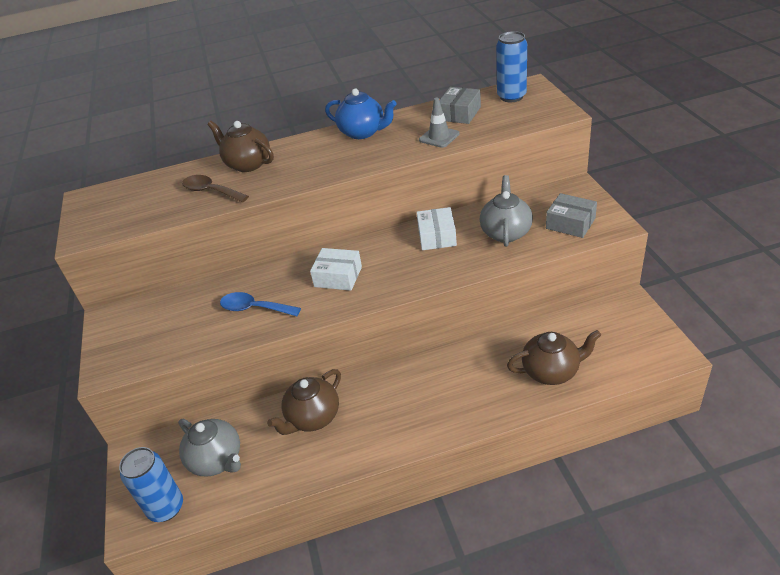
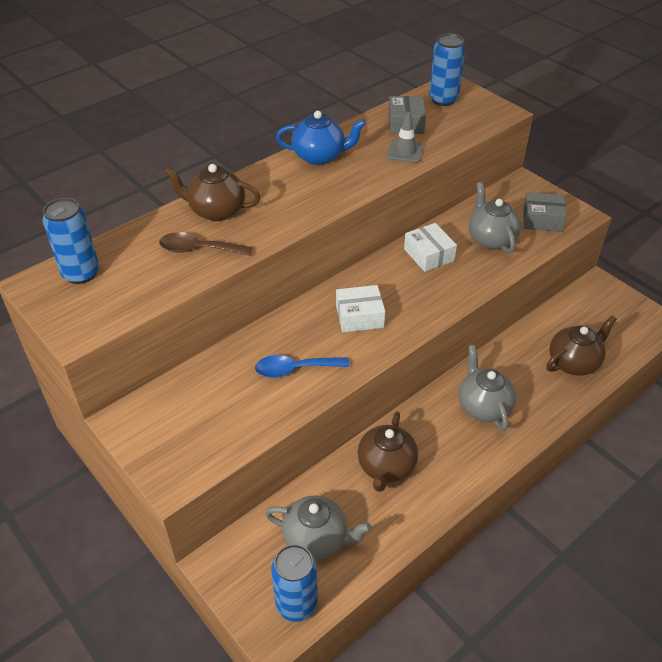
camera: 30 degrees left, 5 degrees up
(119, 195) = (81, 273): none -> blue can
(434, 389) = (483, 406): none -> grey teapot

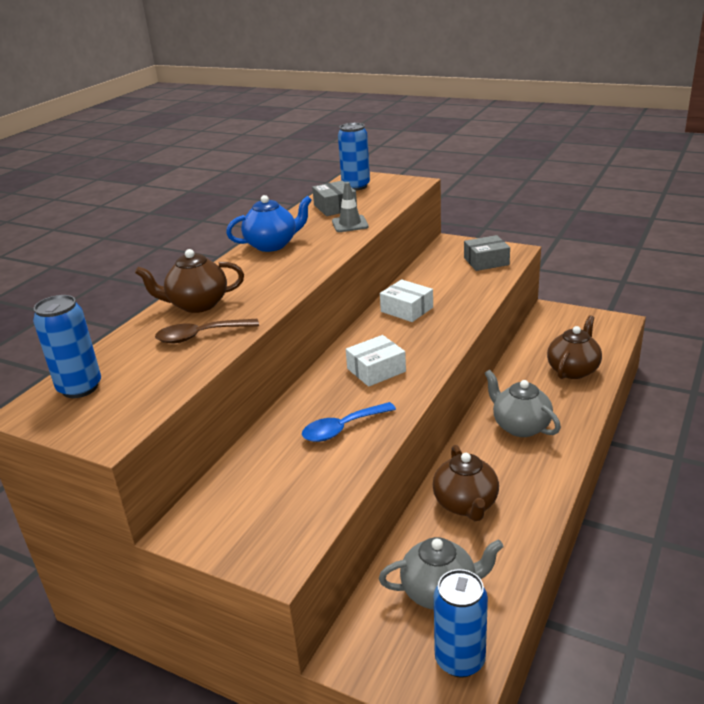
camera: 20 degrees left, 15 degrees down
(491, 239) = (453, 284): grey teapot -> none

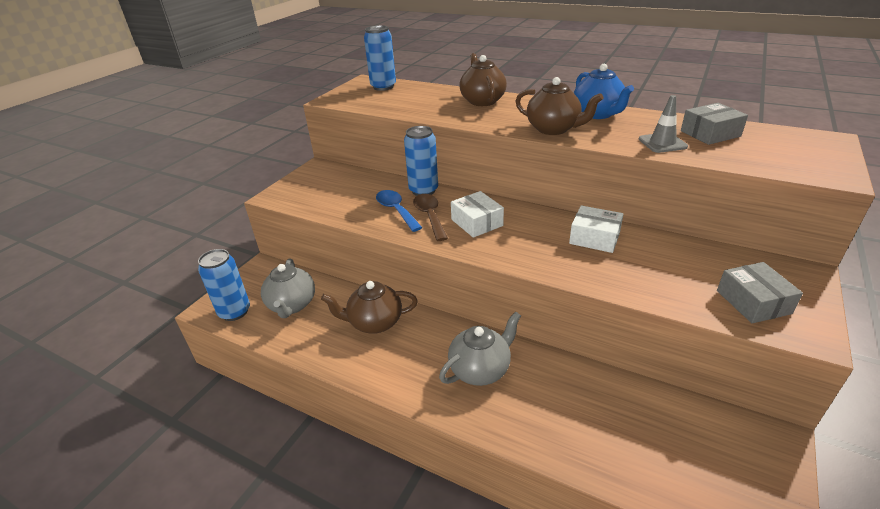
camera: 90 degrees right, 5 degrees up
(200, 336) = (434, 107): brown spoon -> brown spoon (430, 216)
(356, 186) = (790, 141): blue can -> blue can (423, 190)
(406, 309) = (594, 238): white box -> white box turned 75 degrees clockwise
(573, 370) = (603, 438): brown teapot -> brown teapot (553, 129)

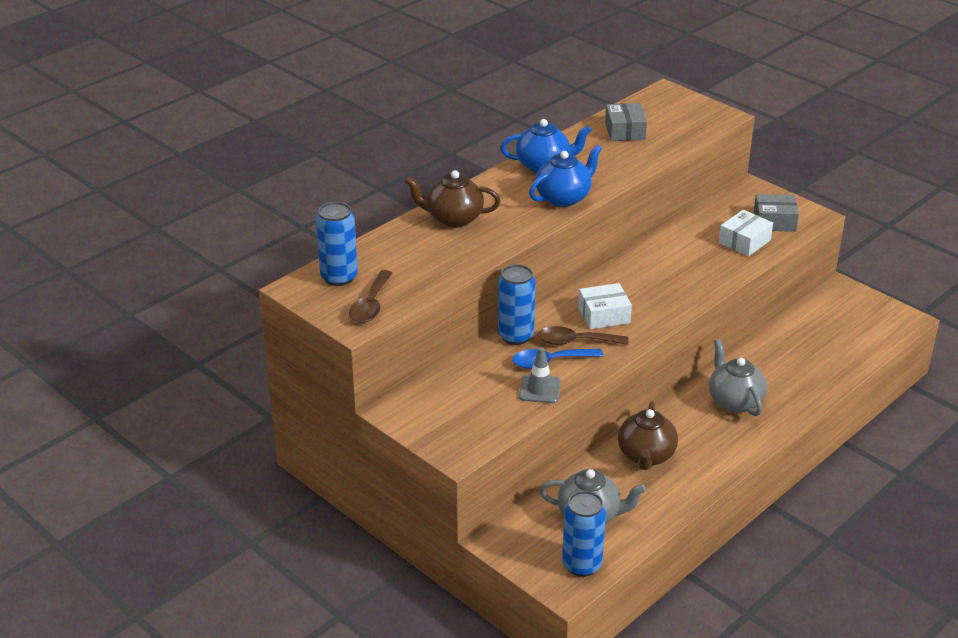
camera: 75 degrees left, 0 degrees up
(354, 99) = (371, 305): none -> brown spoon
(553, 129) = (564, 198): brown teapot -> blue teapot
(594, 238) = (663, 259): white box -> white box (744, 241)
(662, 143) = (629, 157): grey traffic cone -> grey traffic cone (539, 389)

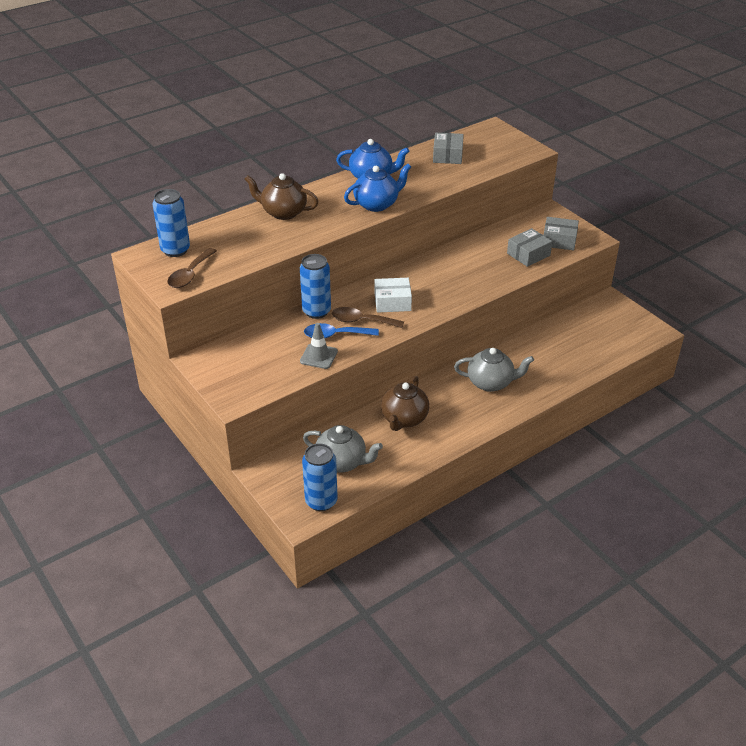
camera: 10 degrees right, 5 degrees up
(734, 401) = (491, 383): grey teapot -> grey teapot turned 105 degrees clockwise
(744, 241) = (528, 254): white box -> grey box

